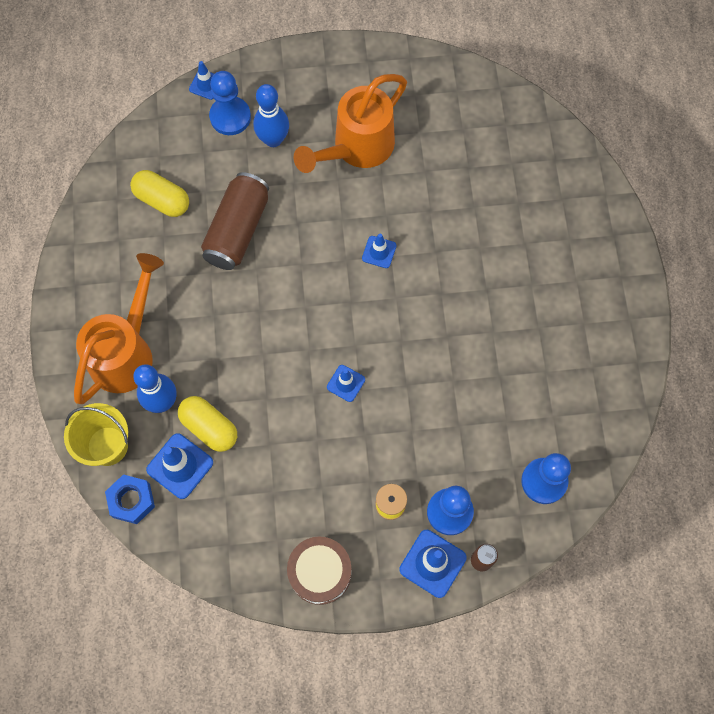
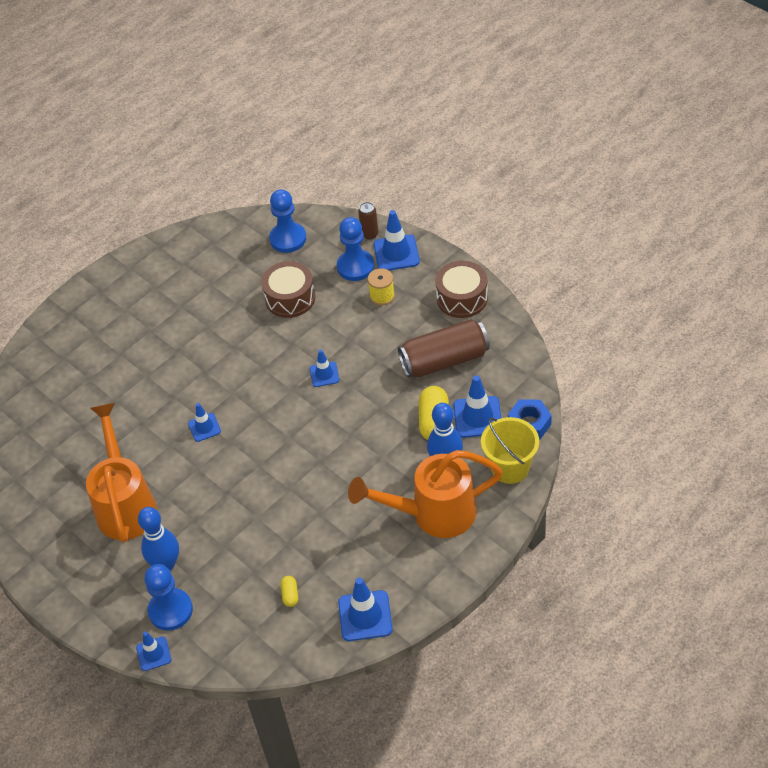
camera: 125 degrees left, 20 degrees down
(94, 235) = (365, 616): none -> blue traffic cone
(162, 200) = (290, 595): yellow capsule -> yellow capsule, size x0.50
(237, 230) = (268, 525): brown can -> brown can (444, 360)
(357, 148) = (125, 504): orange watering can -> orange watering can turned 105 degrees counterclockwise
(463, 424) = (290, 298): none -> brown drum

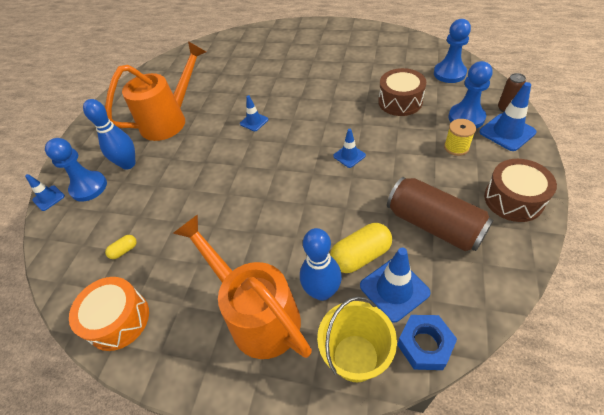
camera: 60 degrees right, 0 degrees up
(365, 616) = (118, 320): blue traffic cone -> orange drum

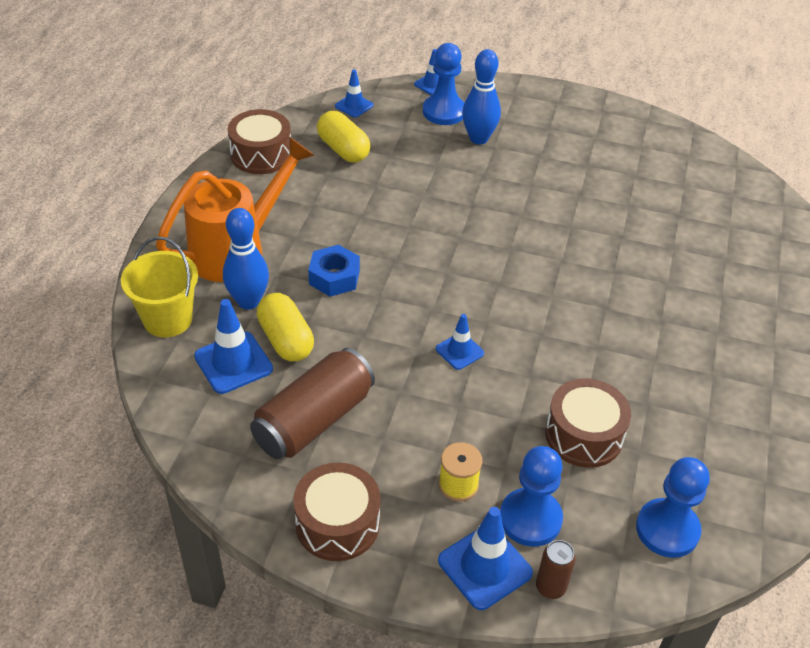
camera: 85 degrees right, 5 degrees down
(118, 320) = (261, 155): orange drum -> brown drum
(124, 250) = (343, 149): yellow capsule -> yellow capsule, size x2.01
(170, 120) = (562, 168): orange watering can -> none
(254, 121) = (549, 253): blue traffic cone -> blue traffic cone (354, 105)
(424, 345) = (162, 375): blue nut -> blue nut (334, 277)

